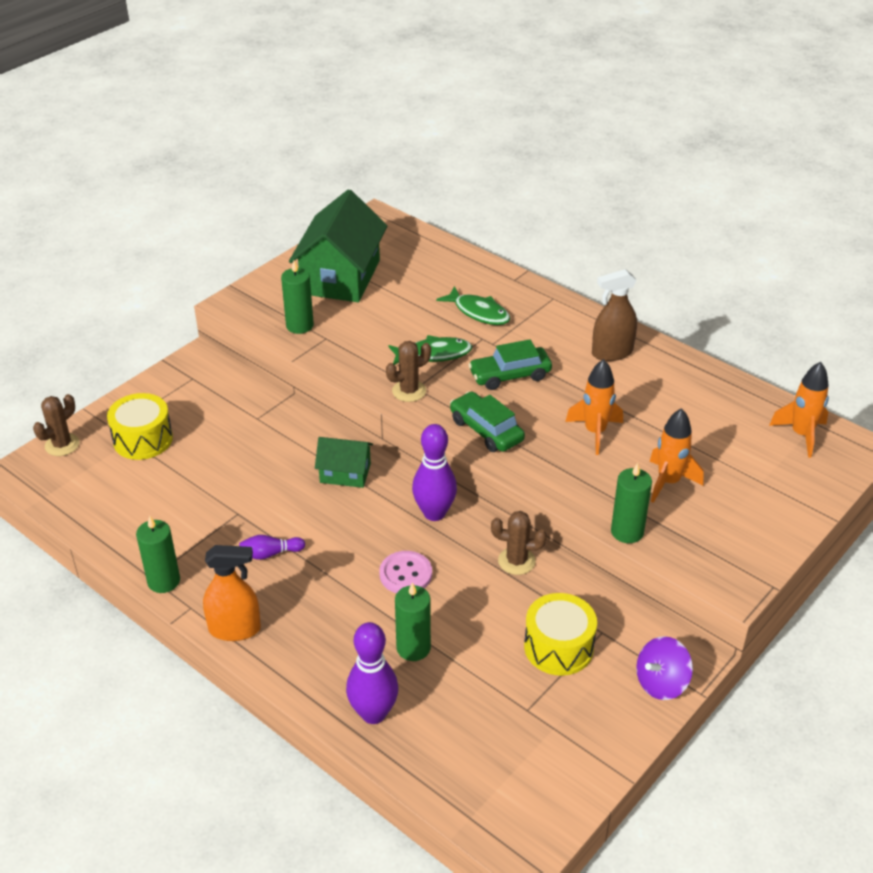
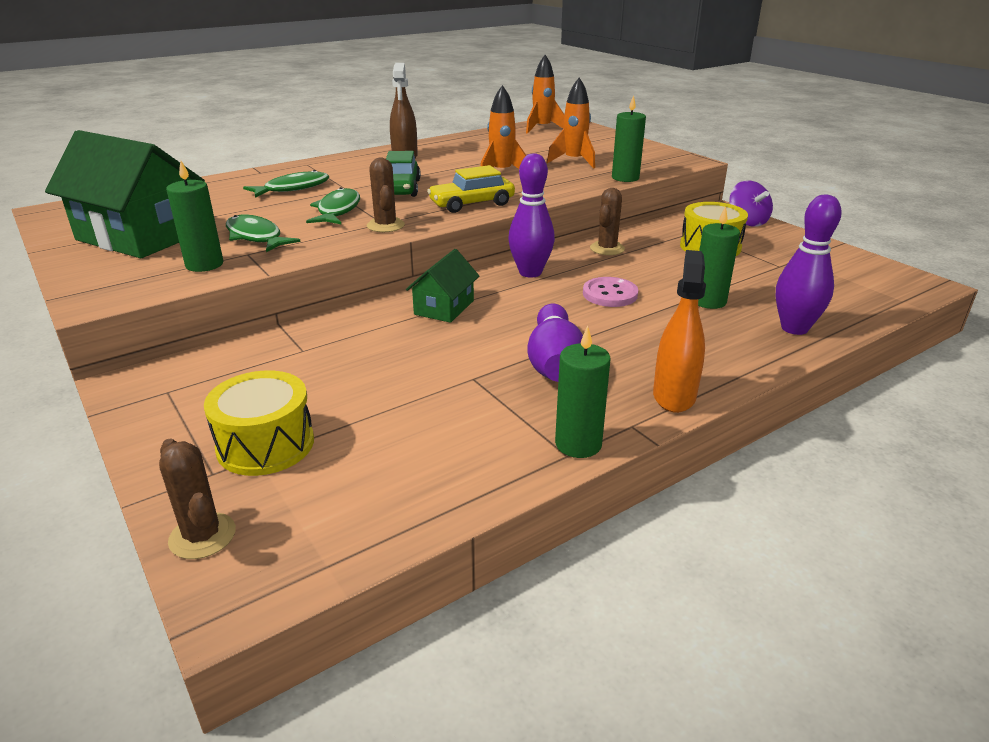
camera: 75 degrees left, 10 degrees down
(270, 554) = (554, 362): purple bowling pin -> purple bowling pin, size x1.83
(359, 331) = (256, 237): none -> green fish
(486, 430) = (472, 204): green car -> yellow car

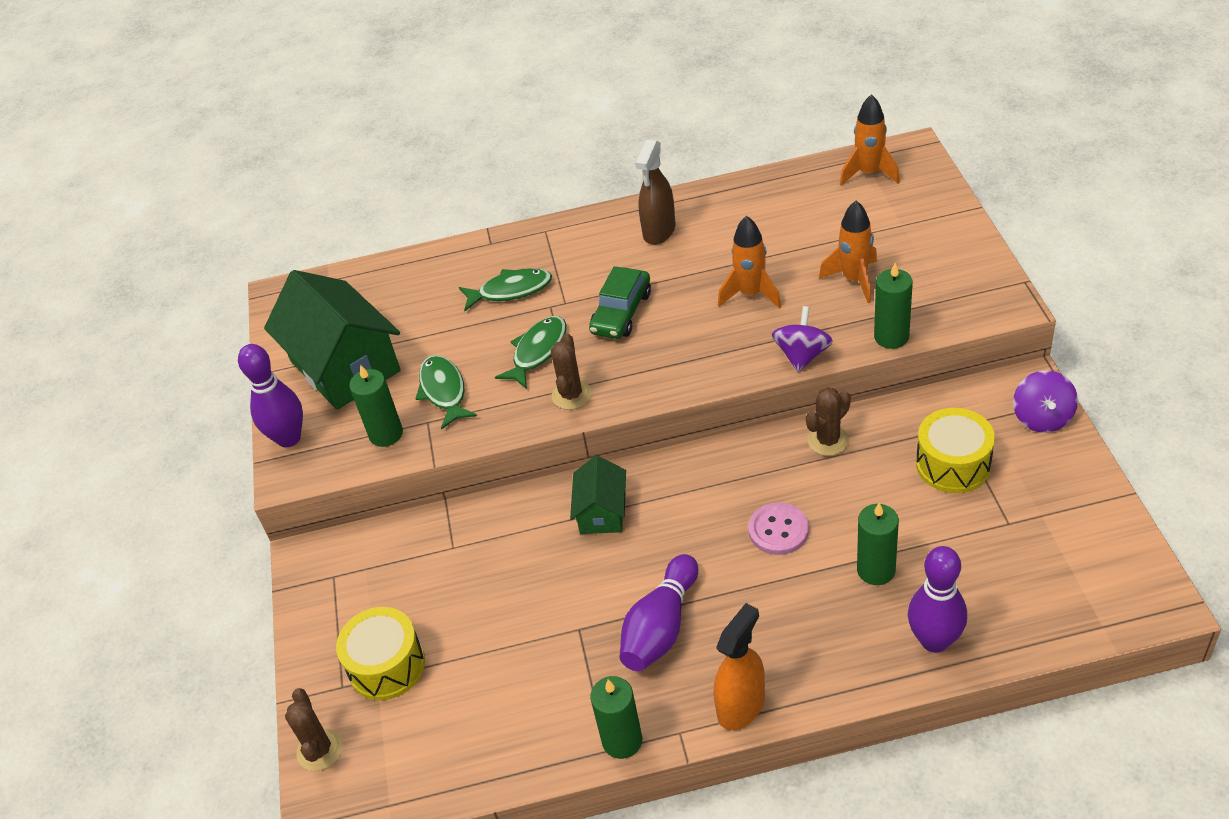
camera: 30 degrees right, 15 degrees up
(444, 307) = (602, 512): green house -> green house turned 45 degrees counterclockwise
(472, 204) = (680, 366): yellow car -> none
(530, 272) = (717, 469): purple bowling pin -> purple bowling pin (289, 438)
(567, 190) = (802, 355): none -> purple spinning top

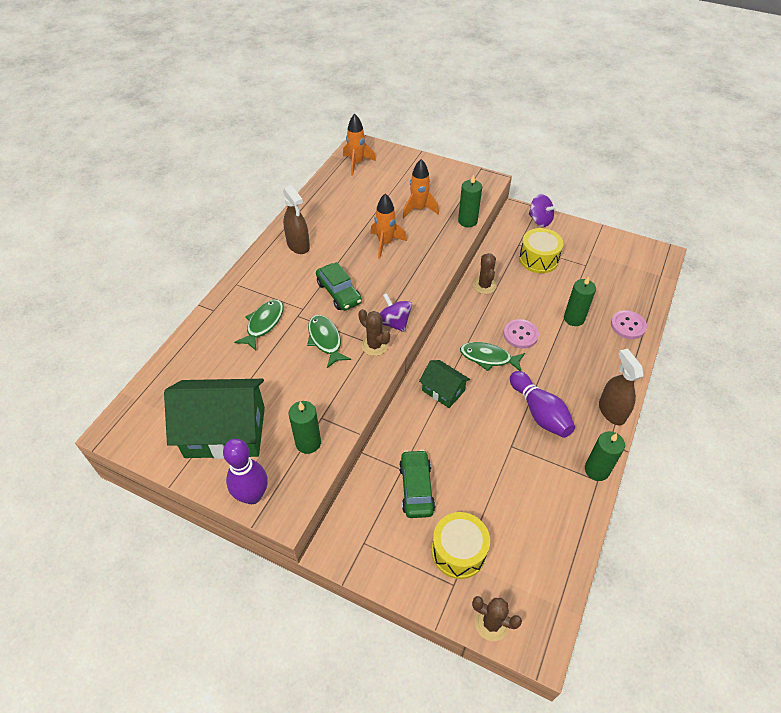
camera: 60 degrees left, 5 degrees up
(438, 576) = (416, 488): none -> green car
(444, 391) = (306, 396): green fish -> green fish (488, 358)
(741, 705) = (611, 411): orange spray bottle -> brown spray bottle
(802, 355) = (446, 252): purple spinning top -> purple spinning top (394, 322)
(934, 640) = (628, 326): purple bowling pin -> pink button

